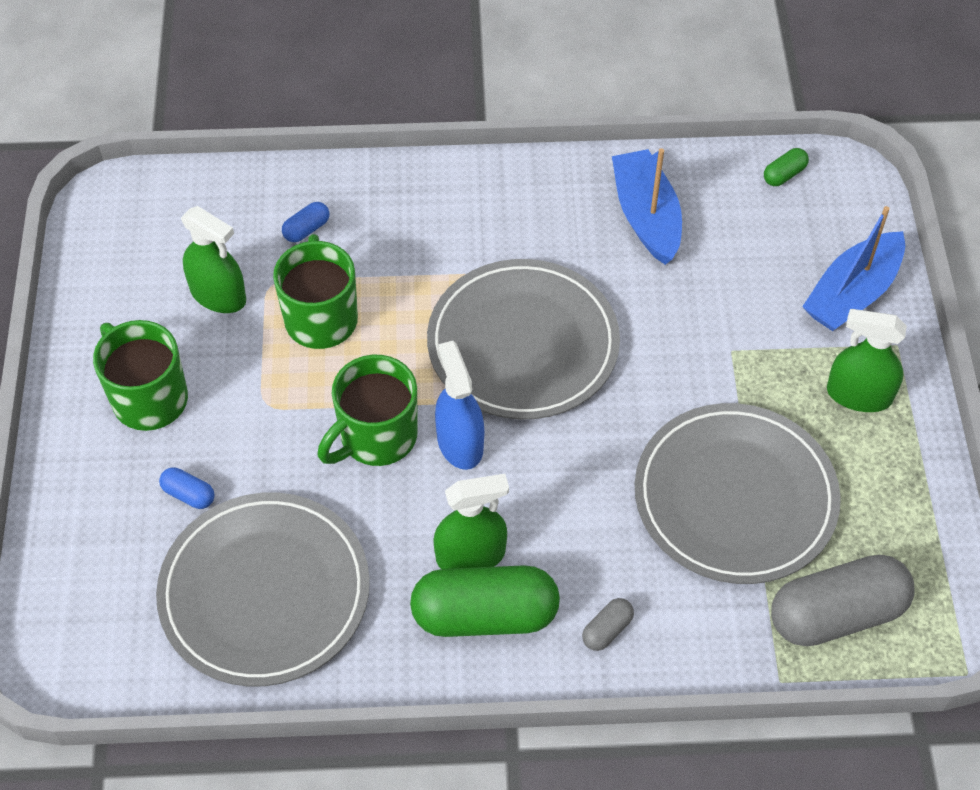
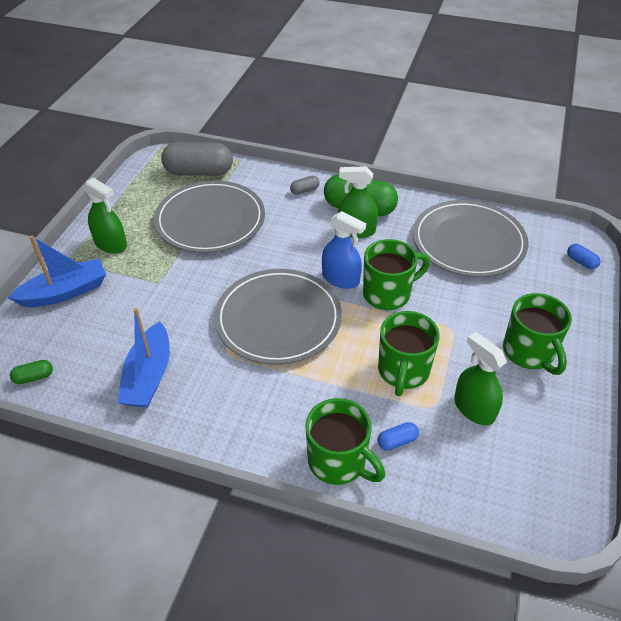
camera: 160 degrees left, 10 degrees down
(189, 494) = (506, 294): blue capsule -> blue capsule (581, 262)
(368, 189) = (338, 462): none -> green mug
(460, 443) = (340, 279): blue spray bottle -> blue spray bottle turned 60 degrees counterclockwise

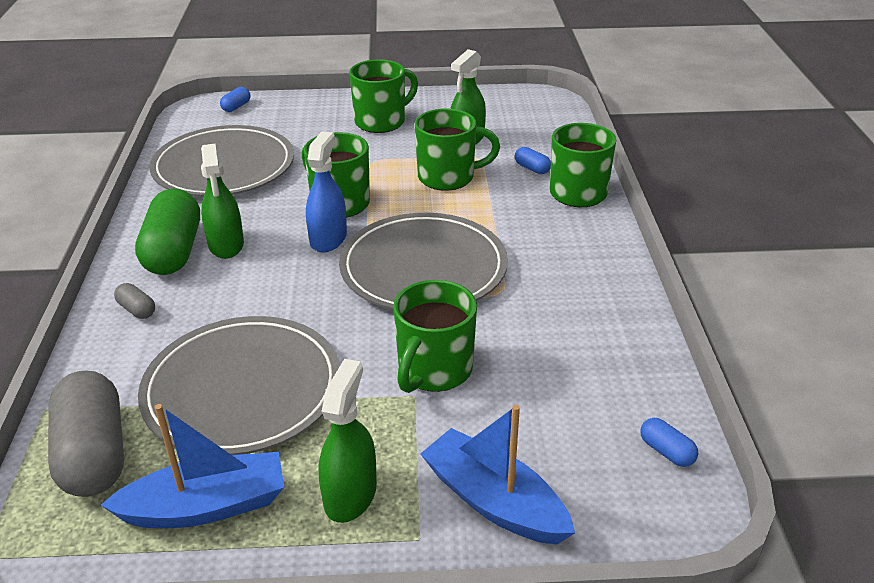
camera: 110 degrees left, 10 degrees down
(34, 377) = (666, 451): green capsule -> blue capsule
(149, 376) = (580, 342): blue boat -> blue boat (206, 506)
(173, 296) = (434, 370): none -> green mug

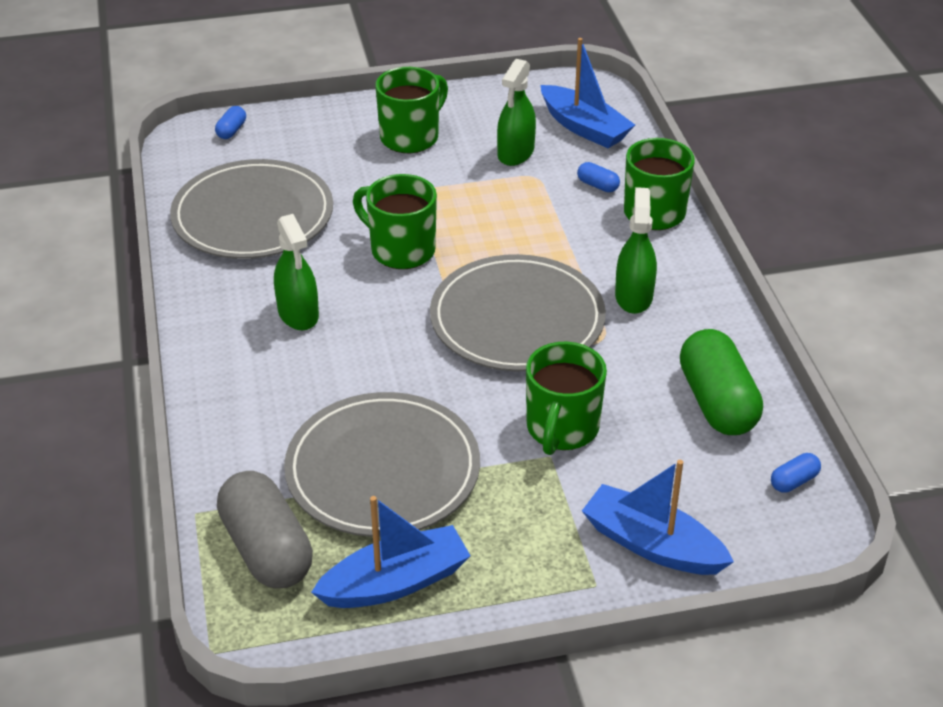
camera: 10 degrees left, 5 degrees up
(137, 310) = (237, 399): grey capsule -> none
(173, 251) = (244, 328): green capsule -> green capsule (717, 402)
(328, 238) = (405, 295): blue spray bottle -> none
(350, 495) = (522, 555): green spray bottle -> green spray bottle (633, 296)
(448, 177) = (510, 206): green mug -> none
(533, 126) = (584, 127): none -> blue boat
(666, 451) = (794, 481): blue capsule -> blue capsule turned 75 degrees counterclockwise

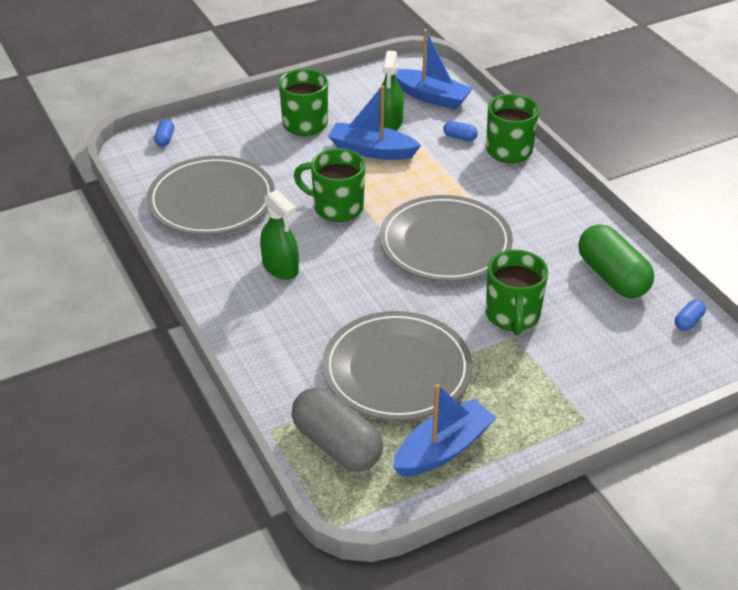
camera: 15 degrees left, 0 degrees up
(633, 296) = (521, 212): green spray bottle -> none
(652, 545) = (612, 385): blue boat -> blue boat (372, 150)

